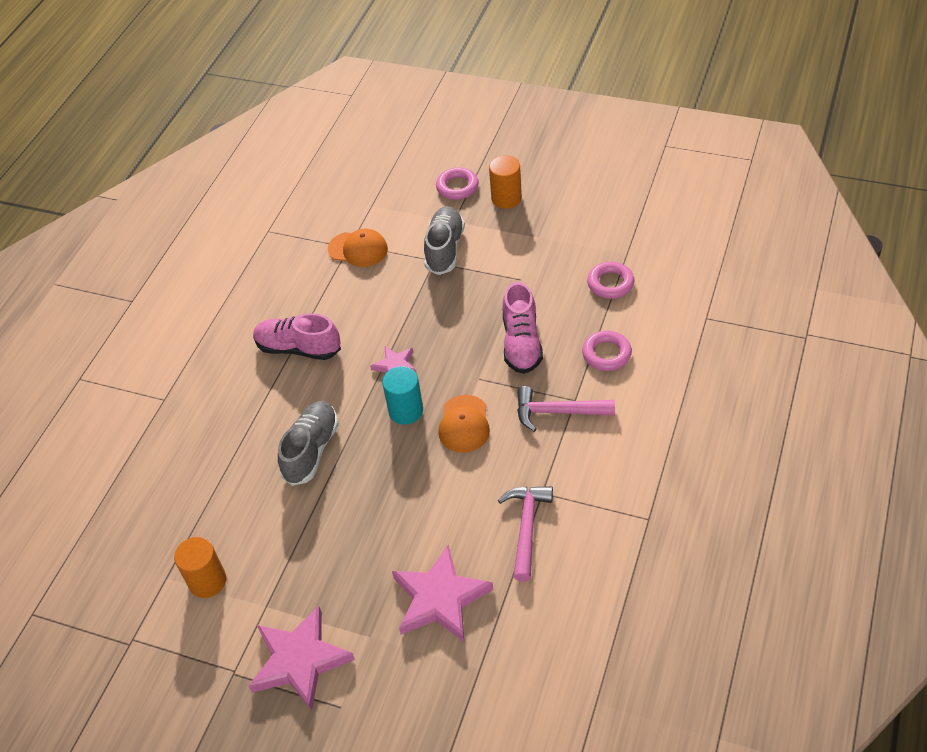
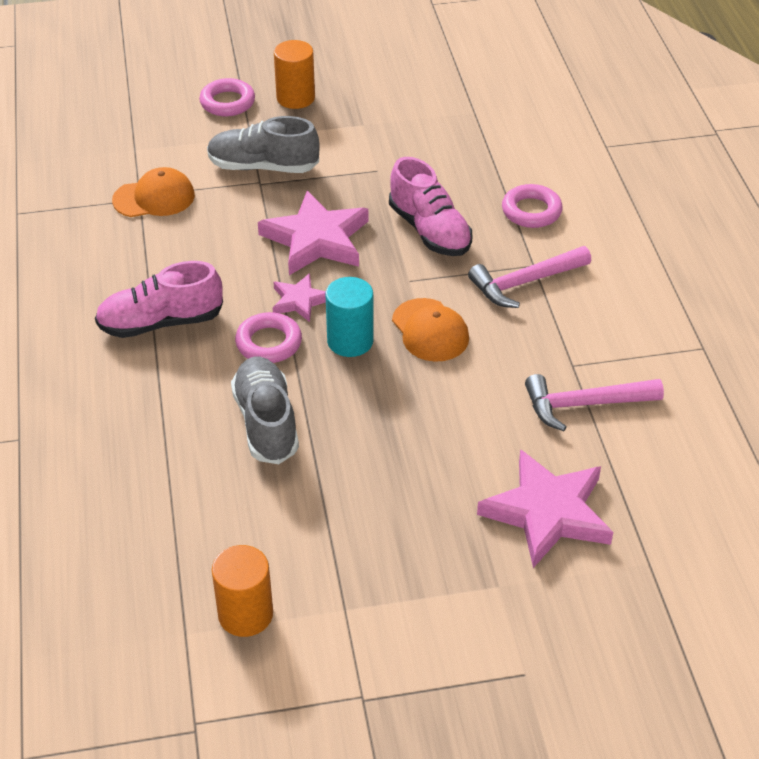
camera: 35 degrees left, 5 degrees down
(300, 660) = (436, 648): pink star -> pink star (316, 239)
(445, 249) = (263, 167): grey shoe -> grey shoe turned 60 degrees counterclockwise
(526, 527) = (584, 405): pink hammer -> pink hammer turned 75 degrees counterclockwise
(610, 283) = (480, 145): pink ring -> pink ring (269, 343)

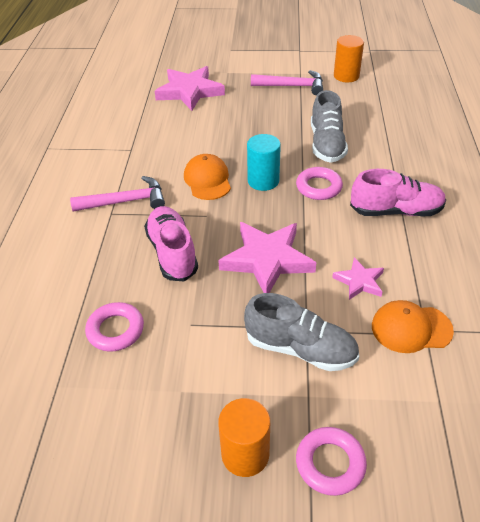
camera: 165 degrees left, 0 degrees up
(299, 301) = (291, 212): pink star -> pink star (359, 281)
(531, 211) = (81, 257): pink ring -> pink ring (115, 330)
(584, 405) = (139, 130): pink hammer -> pink hammer (292, 86)

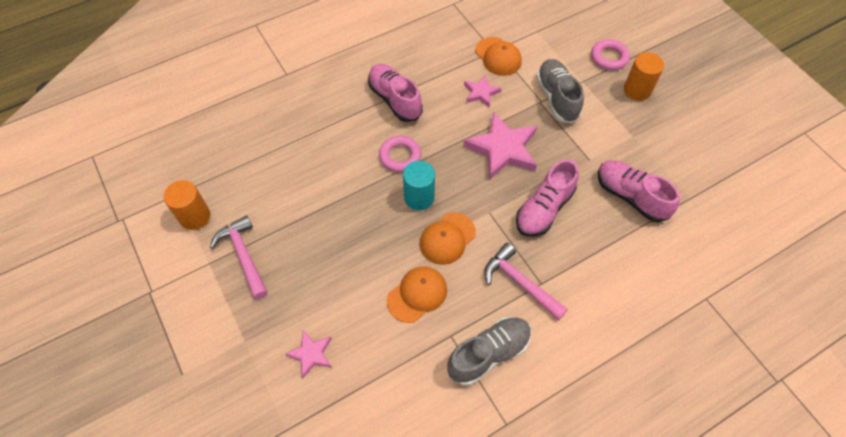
camera: 125 degrees left, 15 degrees up
(115, 330) = (630, 196): pink ring -> pink shoe
(178, 146) = (417, 294): none -> orange cap
(189, 91) = (311, 354): pink star -> pink star, size x0.53
(326, 144) = (335, 177): grey shoe -> grey shoe (488, 354)

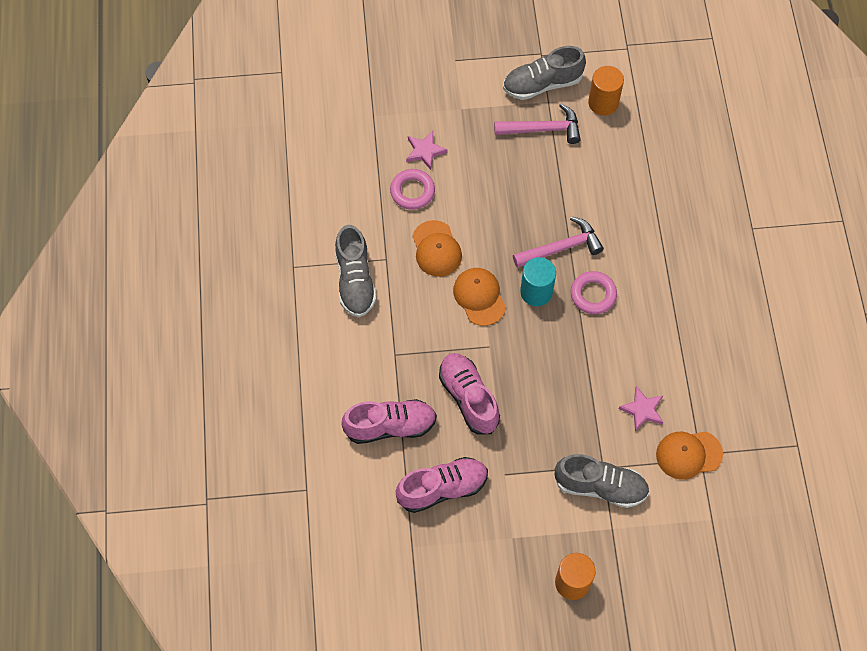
camera: 115 degrees right, 5 degrees up
(188, 276) = (542, 84): none -> grey shoe
(395, 99) = (670, 319): pink shoe -> pink shoe (390, 426)
(503, 149) = (557, 395): pink star -> none
(520, 283) = (404, 337): pink hammer -> pink hammer (561, 247)
(609, 57) = (634, 581): pink ring -> pink ring (412, 191)

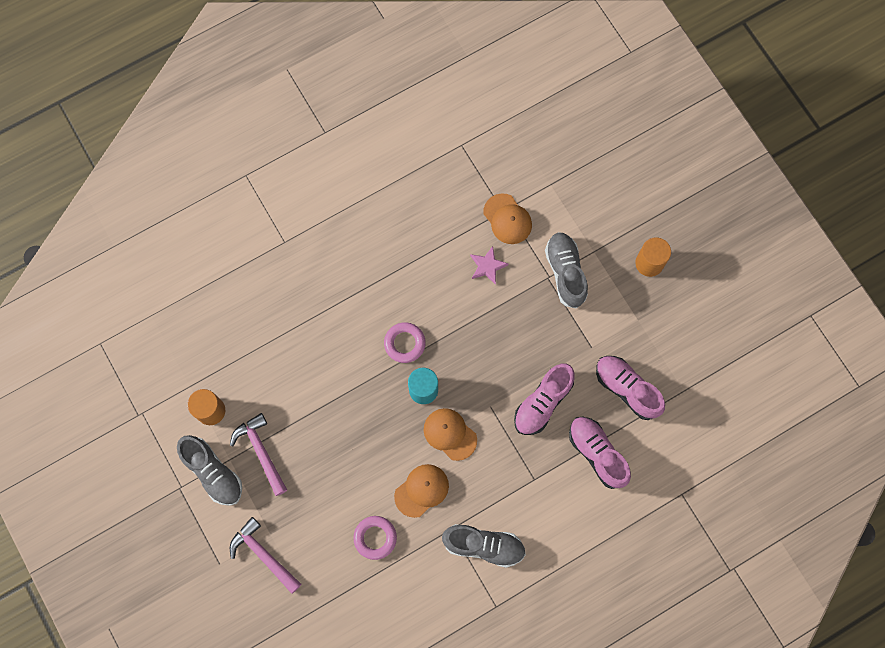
camera: 115 degrees left, 10 degrees up
(355, 280) = (484, 546): grey shoe -> grey shoe turned 45 degrees clockwise
(425, 151) = (329, 546): pink star -> none
(479, 297) = (450, 434): orange cap -> orange cap turned 90 degrees clockwise
(561, 247) = (372, 386): pink hammer -> pink hammer (263, 555)

